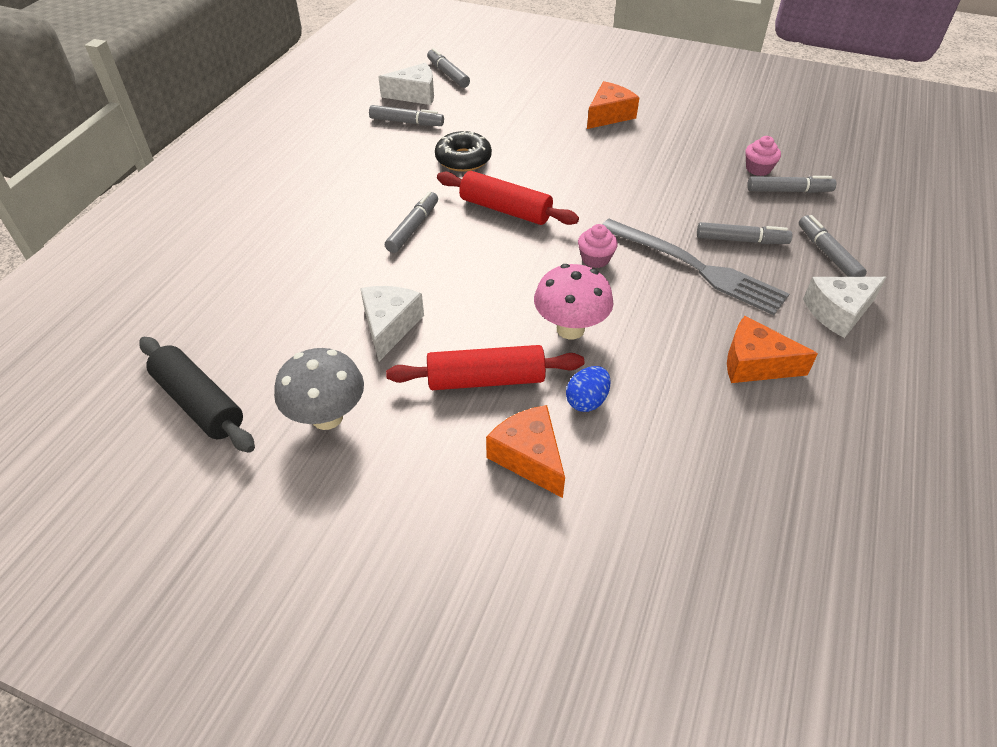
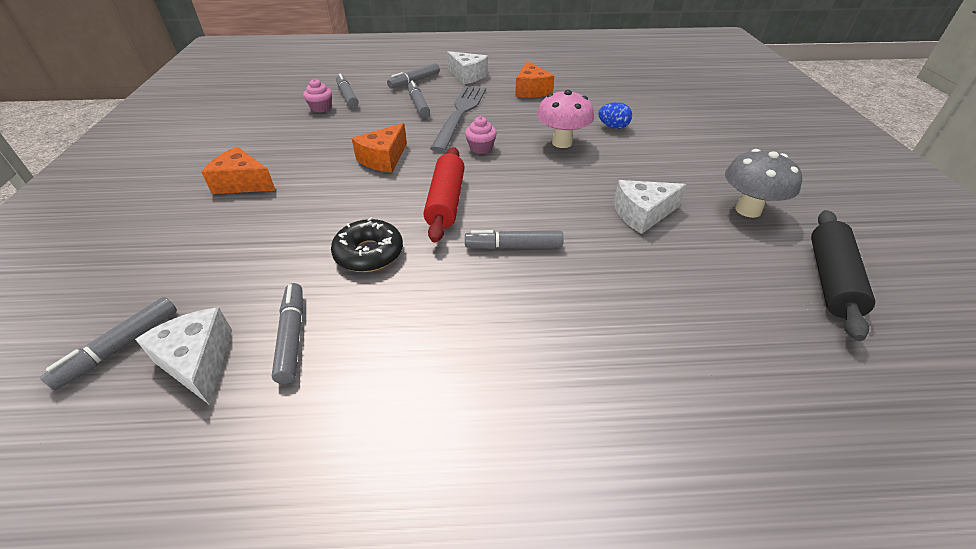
camera: 115 degrees left, 5 degrees down
(486, 379) = (638, 160): red rolling pin -> none
(529, 457) = (672, 134): orange cheese -> orange cheese (383, 159)

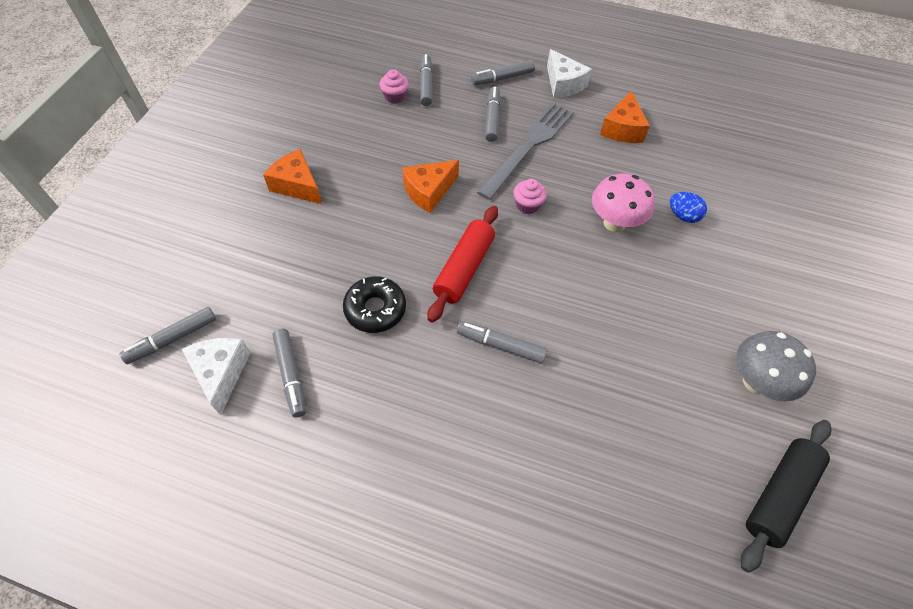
camera: 20 degrees right, 15 degrees up
(292, 336) = (291, 375): grey marker -> grey marker turned 150 degrees clockwise
(642, 214) = (642, 349): white cheese -> none

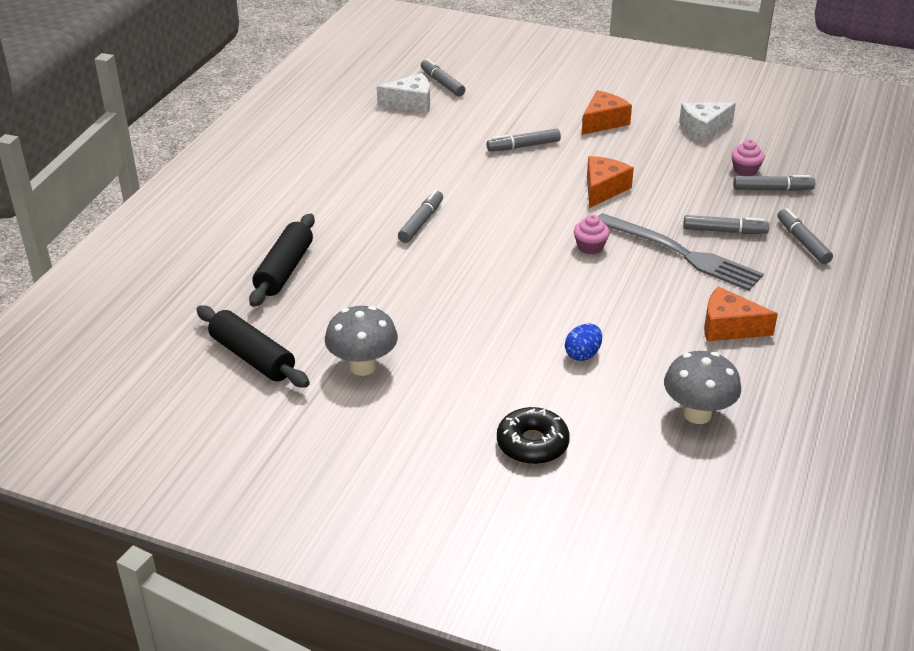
camera: 95 degrees right, 20 degrees down
(291, 375) = (405, 129): grey marker -> grey marker (523, 146)
(375, 309) = (463, 163): black donut -> black donut (532, 444)
(429, 191) = (603, 189): orange cheese -> orange cheese turned 60 degrees clockwise
(464, 269) = (506, 206): red rolling pin -> none
(563, 84) = (806, 288): white cheese -> white cheese (703, 129)
(614, 223) = (568, 302): pink mushroom -> none
(616, 485) = (284, 270): none -> black rolling pin
(729, 154) = (697, 414): none -> grey mushroom

